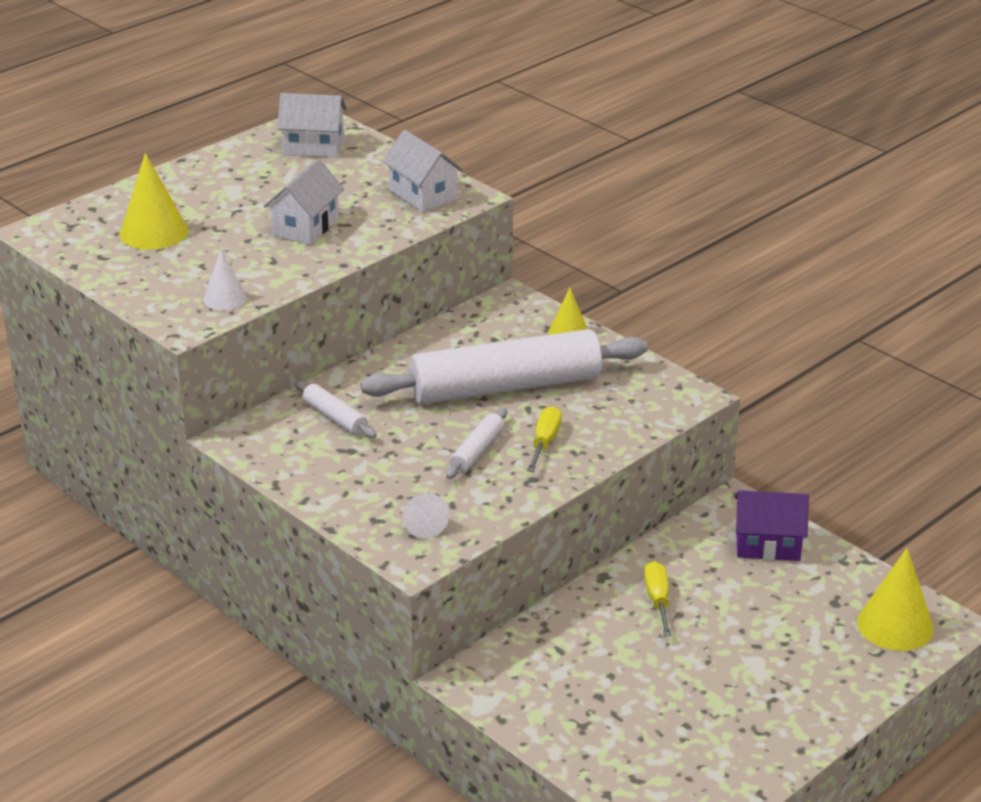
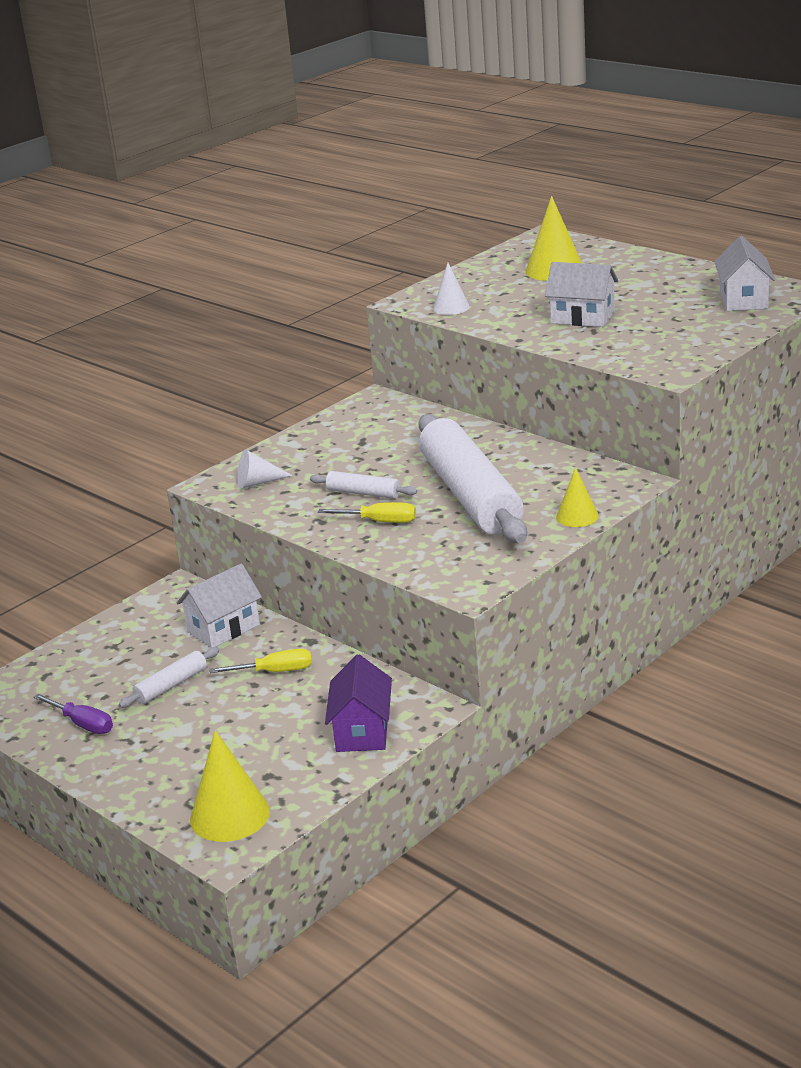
camera: 90 degrees right, 5 degrees down
(335, 417) = (410, 430): white rolling pin -> white rolling pin (171, 685)
(423, 195) = (665, 353): white house -> white house (223, 628)
(739, 738) = (83, 724): none -> purple screwdriver

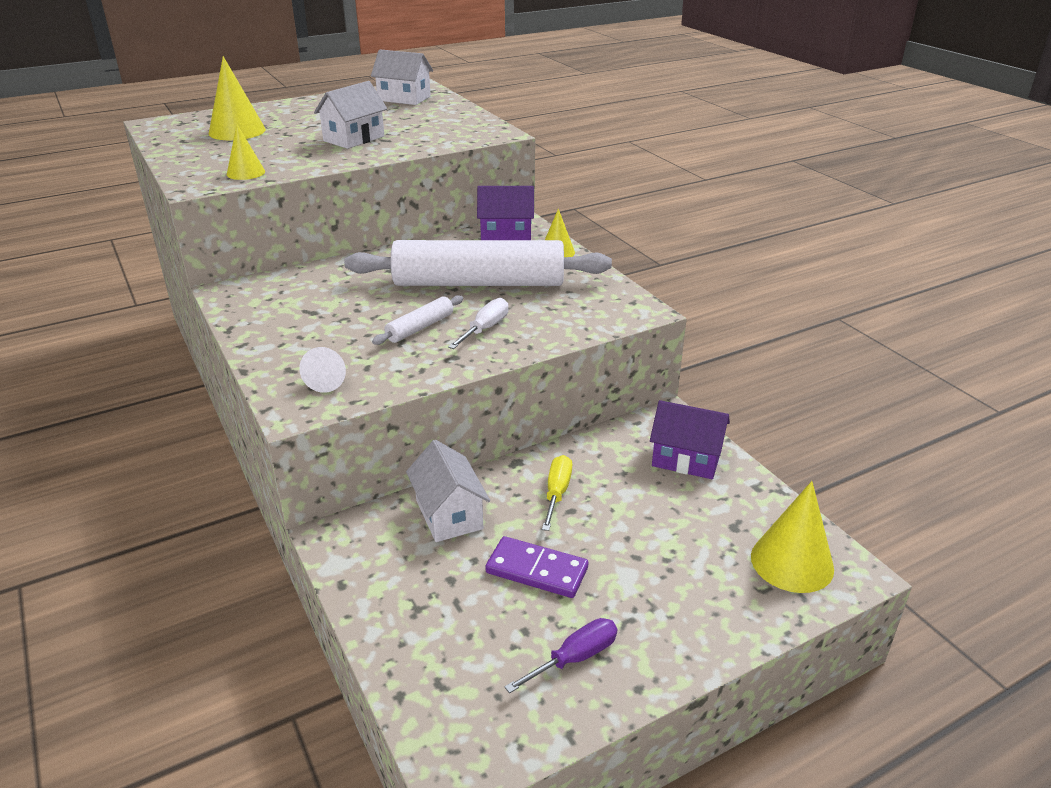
camera: 75 degrees left, 5 degrees up
(171, 685) = (536, 570): white rolling pin -> purple domino
(380, 521) = (485, 329): yellow screwdriver -> white screwdriver
(451, 307) = (246, 173): white cone -> yellow cone
(597, 480) = (506, 235): none -> purple house

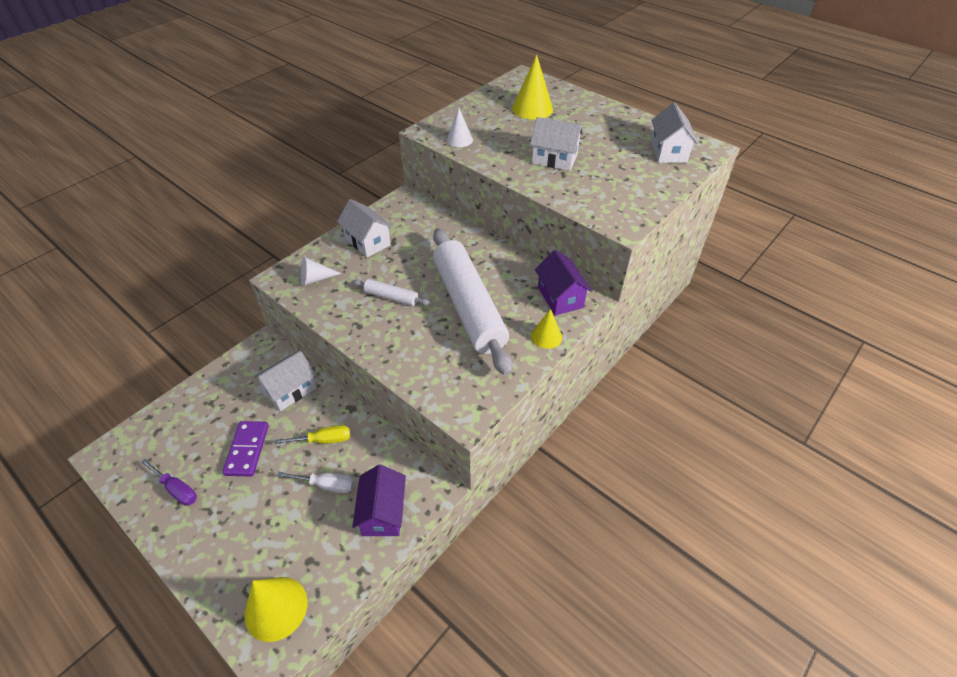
camera: 70 degrees right, 15 degrees up
(246, 173) = (459, 140): yellow cone -> white cone
(290, 329) = (368, 242): none -> white house
(485, 329) = (401, 330): white screwdriver -> white screwdriver (326, 485)

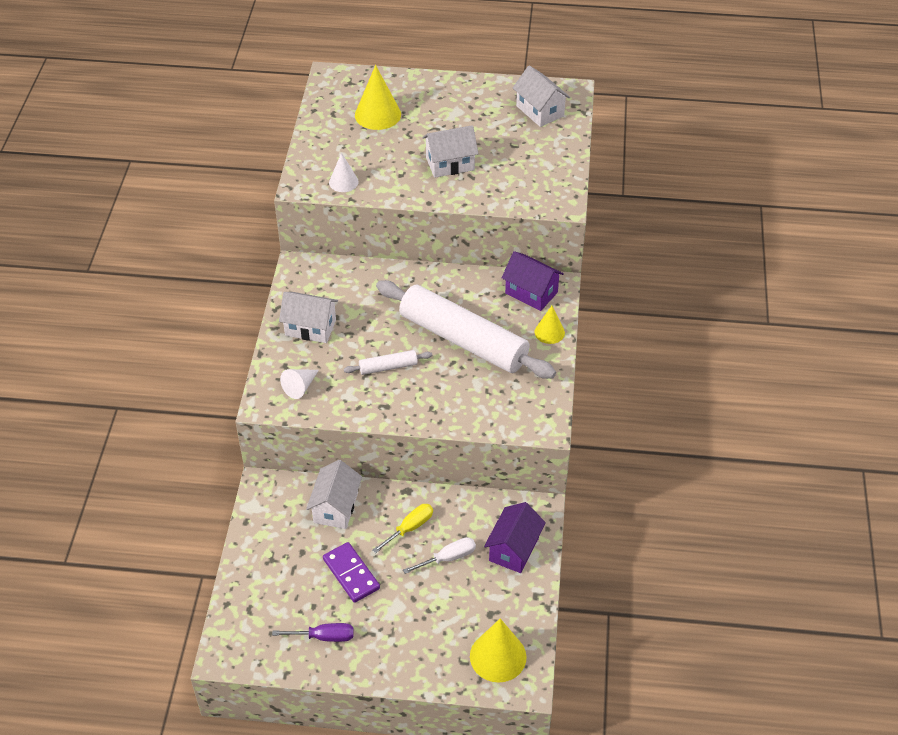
camera: 35 degrees left, 0 degrees up
(383, 513) = (514, 549): purple house -> purple house turned 60 degrees clockwise

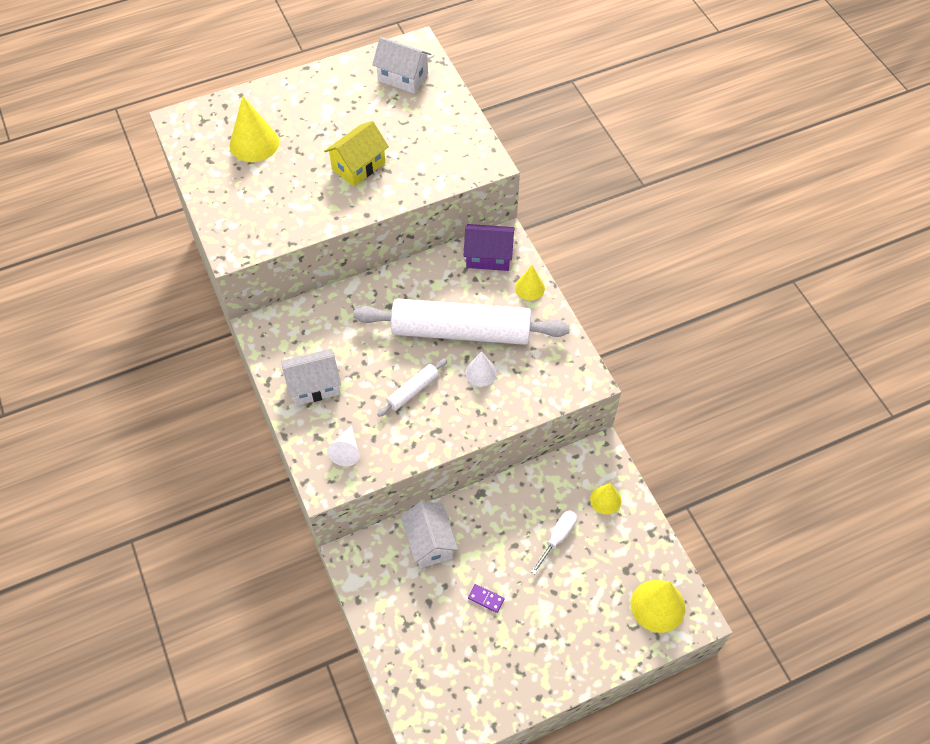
camera: 30 degrees left, 10 degrees up
(324, 637) = (503, 672): purple screwdriver -> none
(343, 182) = (271, 228): white cone -> white cone (481, 373)
(351, 574) = (486, 599): purple domino -> purple domino, size x0.53
(409, 528) = (506, 527): yellow screwdriver -> none
(450, 164) = (358, 166): white house -> yellow house
(514, 549) = (605, 500): purple house -> yellow cone

